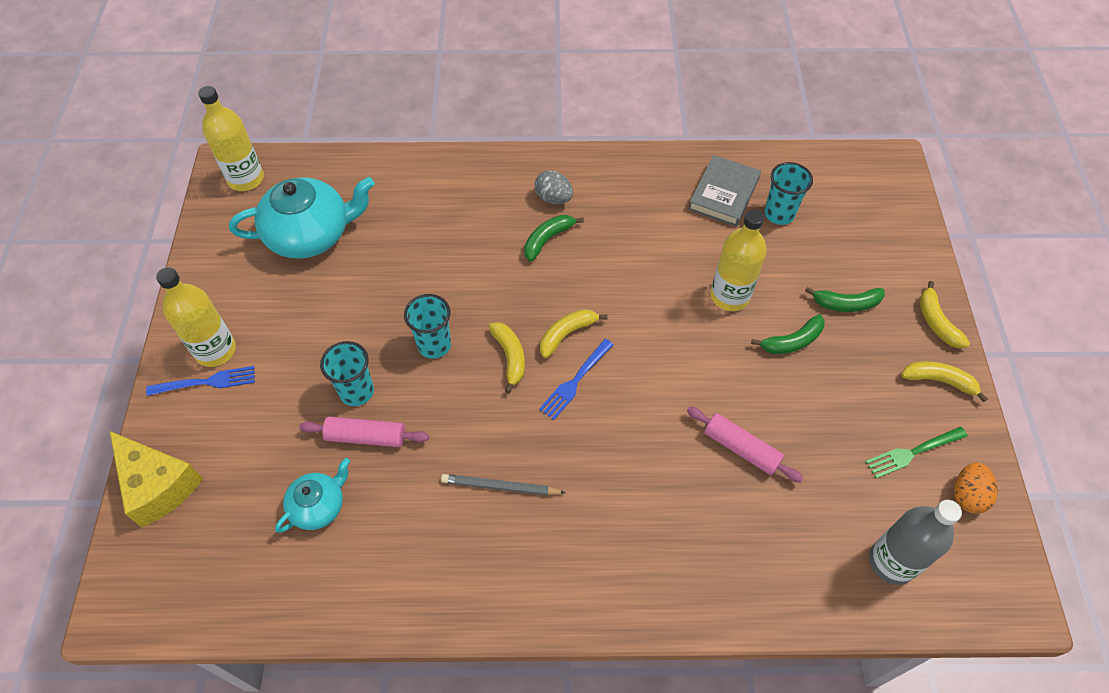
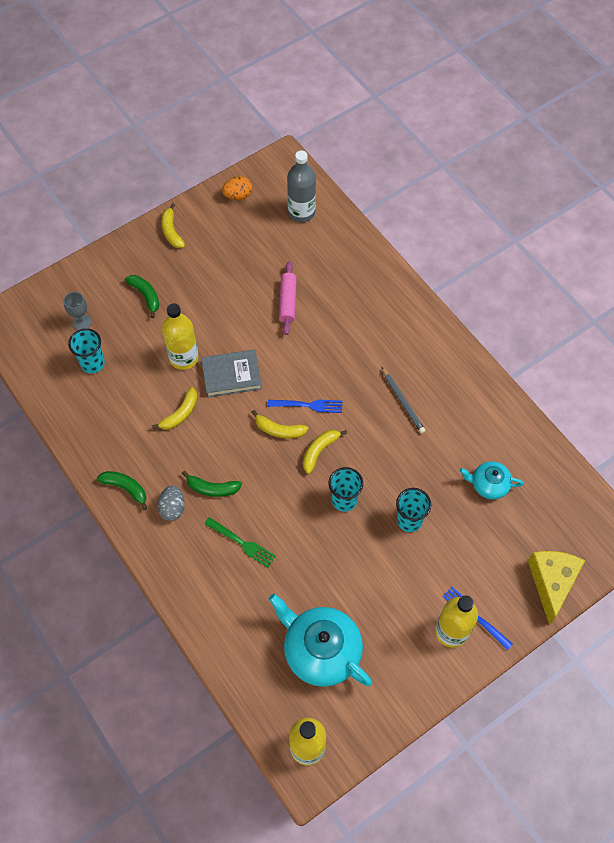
camera: 125 degrees left, 5 degrees up
(366, 437) = (431, 492): pink rolling pin -> none
(723, 194) = (95, 404): grey book -> grey book (231, 375)
(792, 341) = (195, 310): green banana -> green banana (125, 488)
(843, 229) = (82, 322): none -> grey goblet
(912, 452) = (229, 226): green fork -> green fork (242, 543)
(936, 322) = (128, 247): yellow banana -> yellow banana (180, 414)

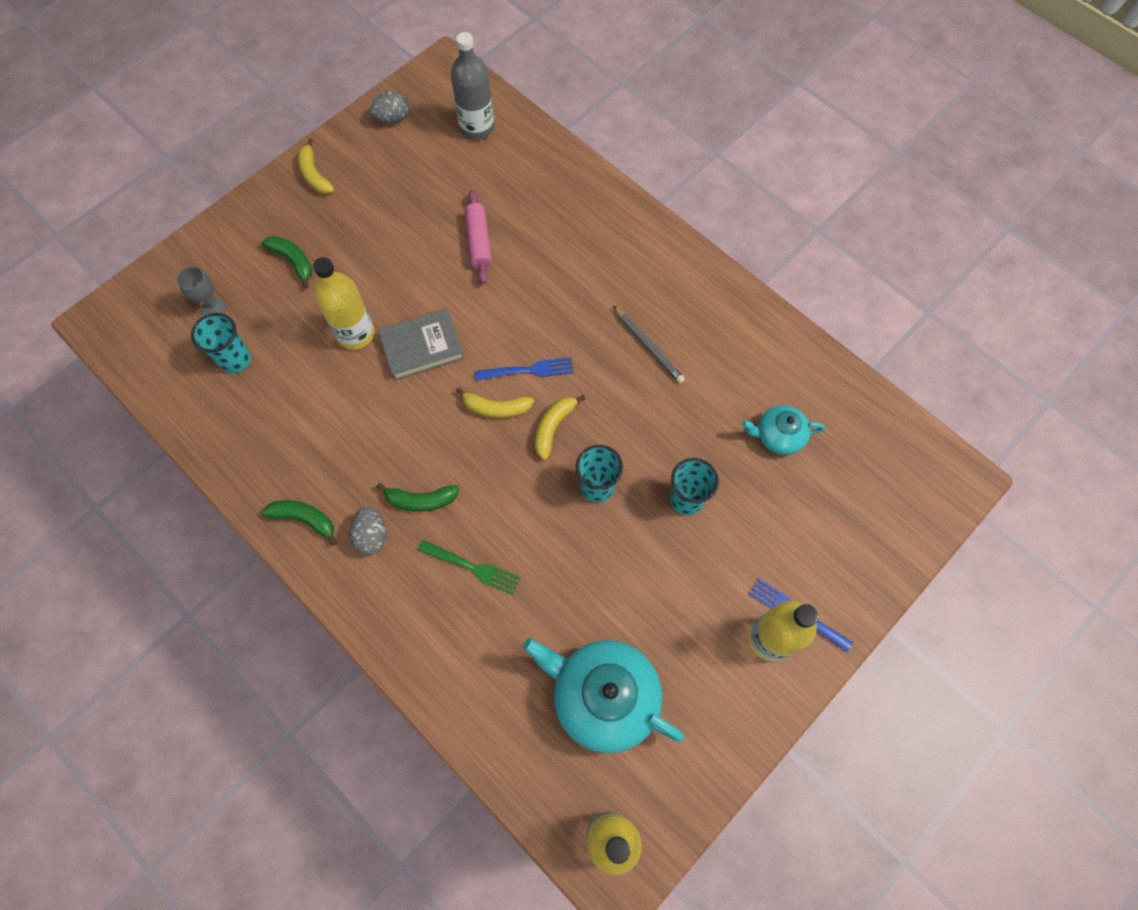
camera: 10 degrees left, 5 degrees up
(180, 414) = (363, 408): yellow banana -> none
(238, 195) = (393, 118): orange egg -> grey egg
(552, 582) = (884, 550): yellow cheese -> none

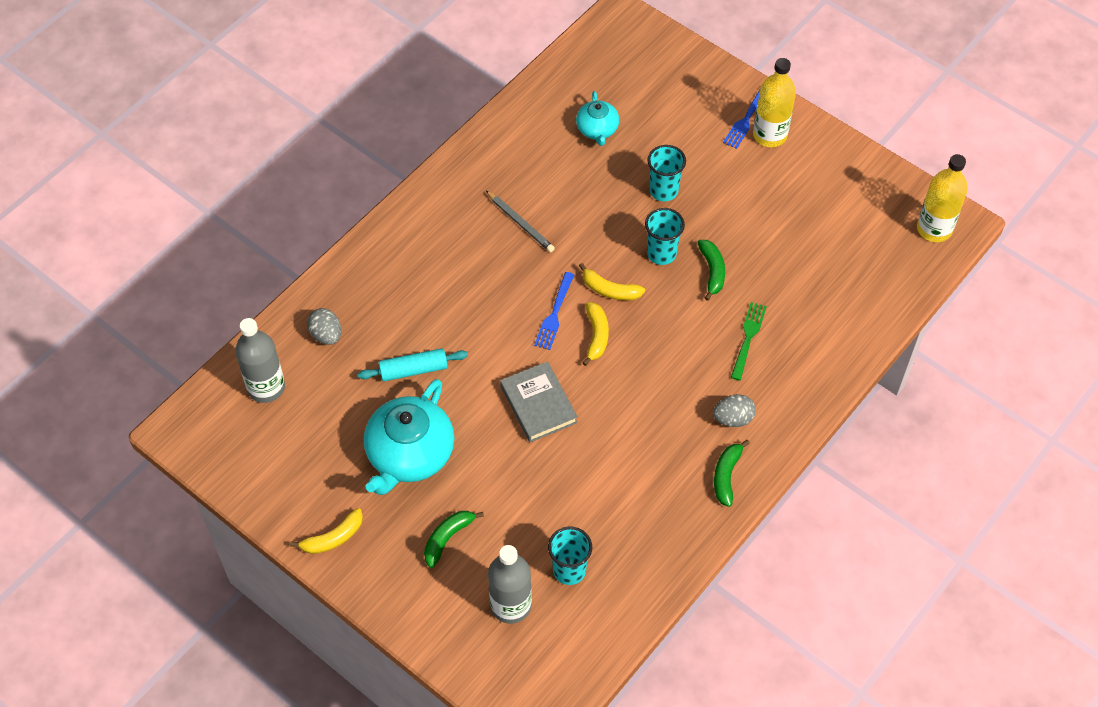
camera: 95 degrees left, 10 degrees down
(213, 308) = (510, 605): grey goblet -> grey bottle
(356, 334) = (529, 465): yellow bottle -> none
(393, 118) = (253, 471): grey egg -> grey egg (326, 335)
(421, 500) = (694, 384): green banana -> green banana (712, 271)
(479, 242) = (413, 370): pink rolling pin -> turquoise rolling pin
(528, 370) = (554, 314): blue fork -> blue fork turned 150 degrees counterclockwise
(603, 696) = (835, 239): turquoise teapot -> turquoise teapot (409, 454)
(648, 346) = (520, 223): grey pencil -> grey pencil turned 90 degrees clockwise

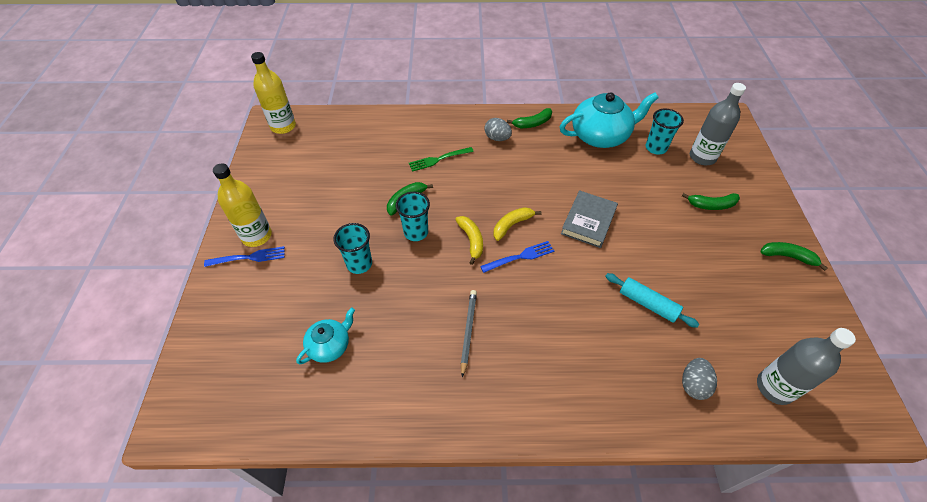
camera: 130 degrees left, 5 degrees down
(333, 538) = (787, 257): yellow banana -> green banana
(409, 454) = (697, 260): turquoise teapot -> turquoise teapot (600, 136)

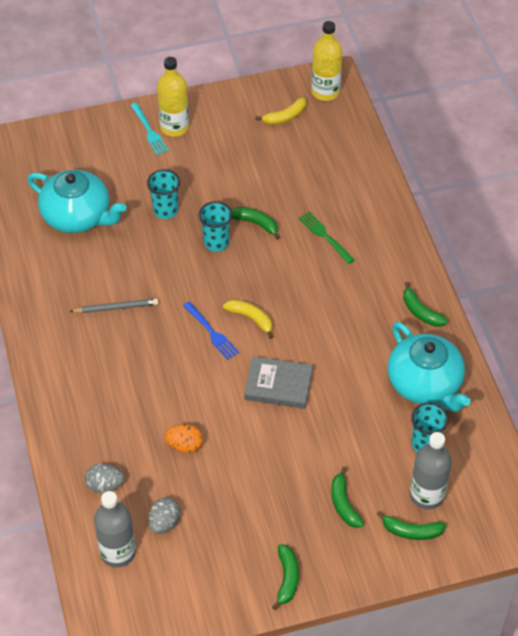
camera: 75 degrees right, 0 degrees up
(249, 257) = (149, 131): blue fork -> turquoise fork
(330, 345) = (77, 216): turquoise teapot -> turquoise teapot, size x1.84
(471, 240) = (220, 289): yellow banana -> yellow banana (285, 117)
(497, 138) = (380, 282): grey egg -> grey egg (164, 522)
(647, 304) = (185, 445): turquoise rolling pin -> orange egg
(735, 172) = (411, 531): none -> green banana

